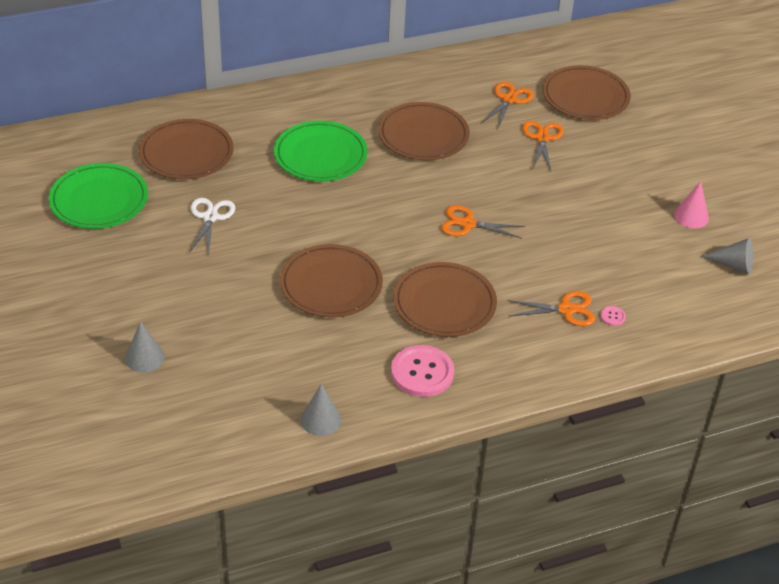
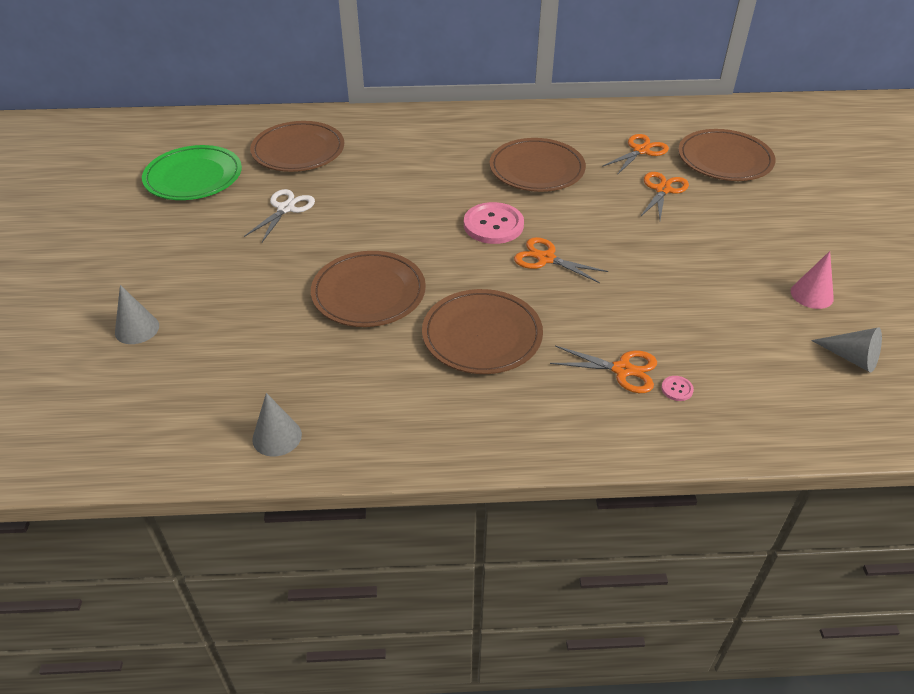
camera: 20 degrees right, 0 degrees up
(320, 155) = (424, 171): green plate -> none
(422, 373) = (420, 407): pink button -> pink button (493, 225)

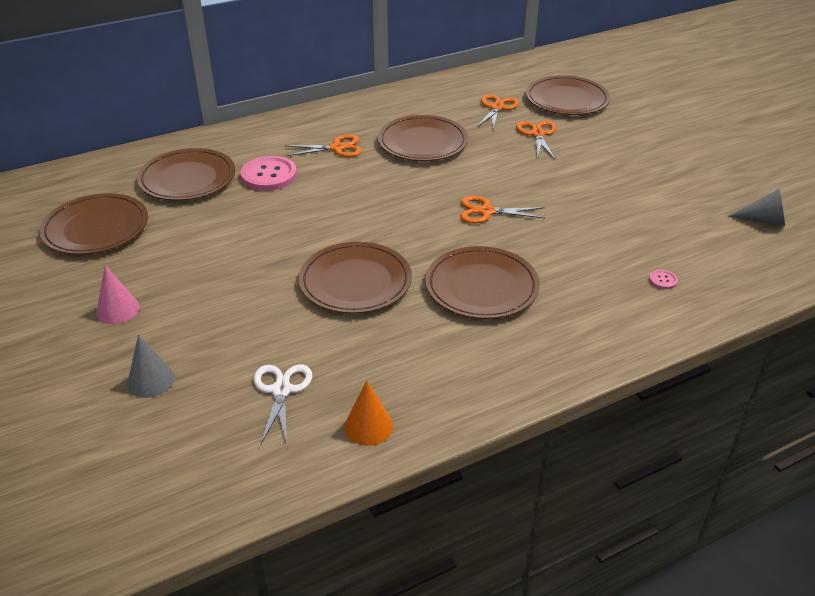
camera: 25 degrees left, 5 degrees down
(193, 177) = (96, 228): green plate -> brown plate
(277, 436) = (368, 426): grey cone -> orange cone
(285, 208) = (217, 232): white scissors -> white scissors (281, 390)
(493, 225) = (421, 196): pink button -> pink button (269, 175)
(622, 370) = (612, 279): orange scissors -> orange scissors (337, 148)
(812, 294) = (704, 183): pink cone -> pink cone (118, 310)

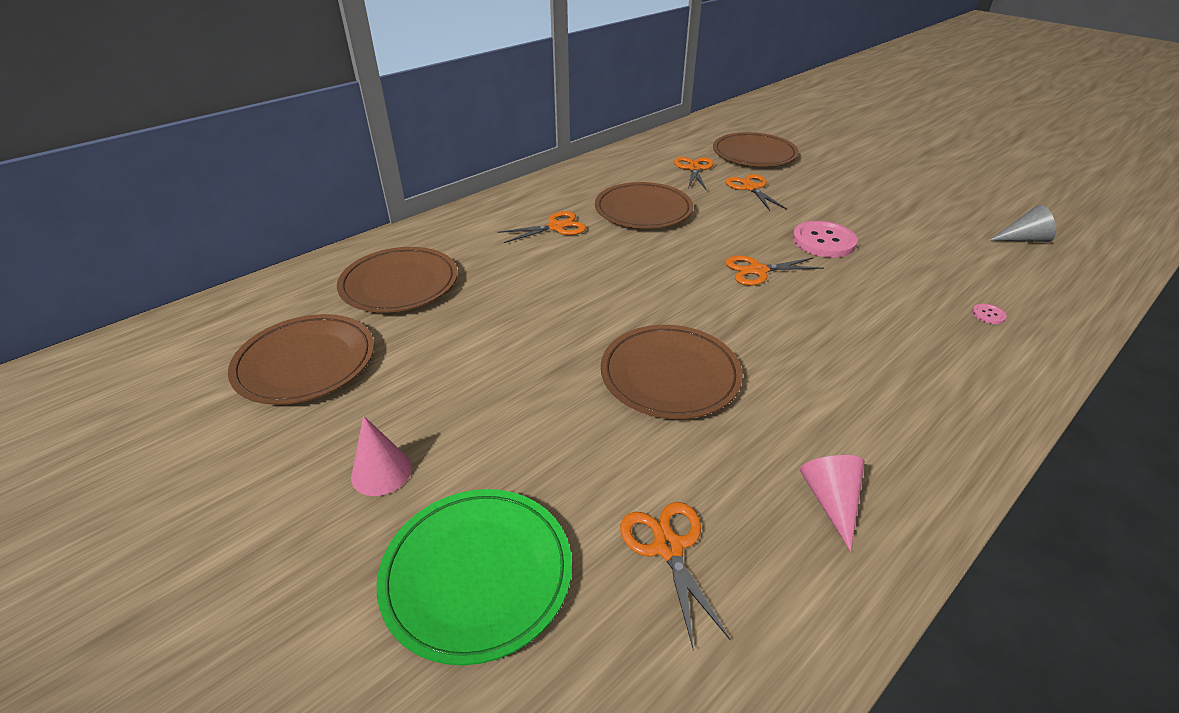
camera: 15 degrees left, 0 degrees up
(151, 380) = (477, 574): grey cone -> green plate
(269, 175) = (495, 266): pink button -> pink button (823, 241)
(281, 390) = (668, 547): white scissors -> orange scissors
(368, 426) = (815, 576): orange cone -> none
(415, 386) = (831, 501): none -> pink cone
(481, 287) = (814, 355): brown plate -> none

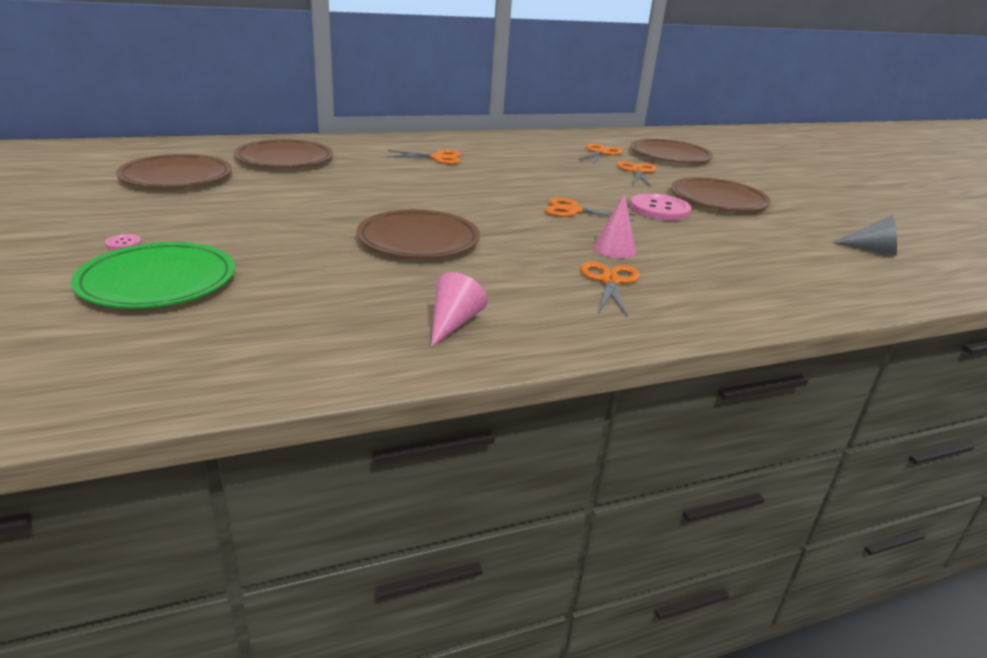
camera: 20 degrees right, 10 degrees down
(381, 472) = (159, 229): pink cone -> pink cone (614, 249)
(643, 210) = (522, 164): brown plate -> brown plate (718, 200)
(668, 547) = (298, 307): orange scissors -> orange scissors (609, 281)
(988, 315) = (757, 278): pink button -> pink button (123, 243)

